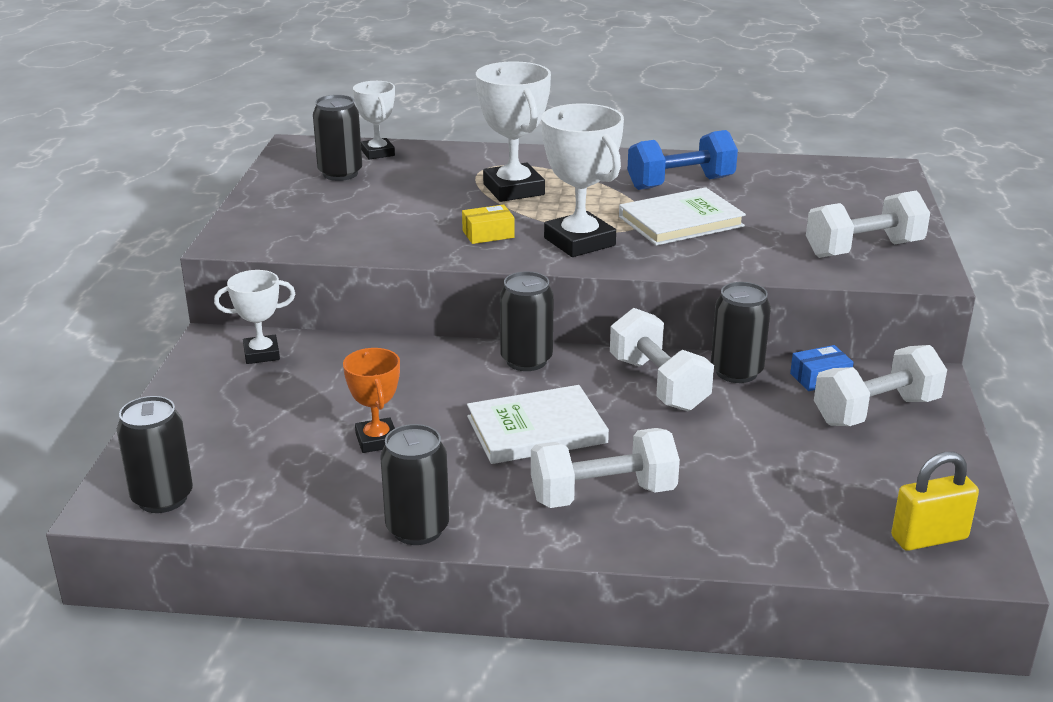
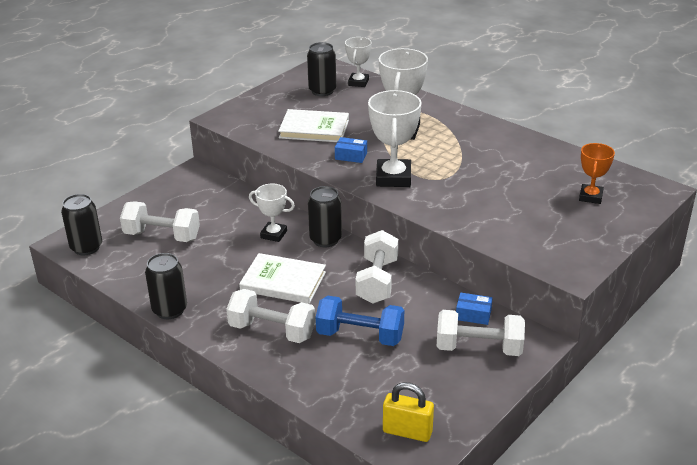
camera: 35 degrees right, 5 degrees up
(261, 354) = (205, 187): white trophy -> white trophy (274, 234)
(377, 440) = (204, 256): orange trophy -> orange trophy (590, 197)
(488, 234) = (351, 156): yellow box -> blue box
(680, 183) = (505, 157): blue dumbbell -> blue dumbbell (360, 336)
(680, 221) = (469, 184): white book -> white book (314, 129)
(736, 372) = (429, 291): black can -> none
(863, 249) = (556, 242): white dumbbell -> white dumbbell (162, 236)

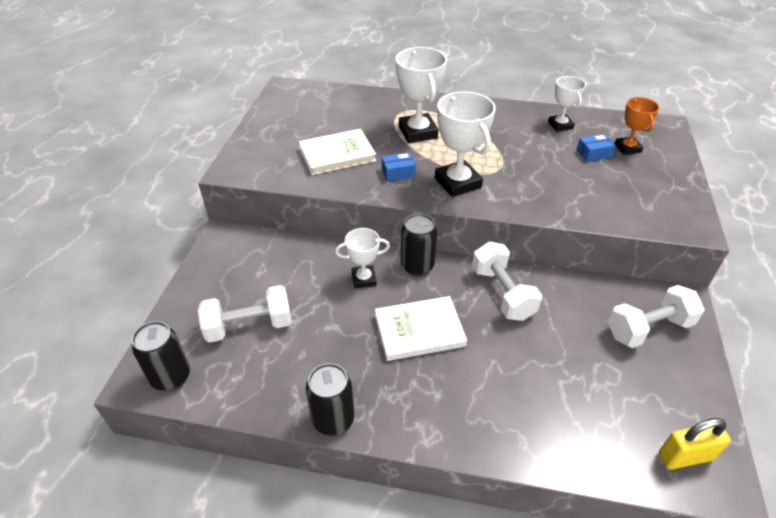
camera: 30 degrees left, 10 degrees up
(272, 331) = (459, 396): white dumbbell -> none
(322, 91) = (308, 113): black can -> none
(358, 82) = (334, 95): white trophy -> white trophy (560, 125)
(360, 336) = (543, 362): blue dumbbell -> none
(473, 315) = (611, 295): blue box -> blue box (593, 153)

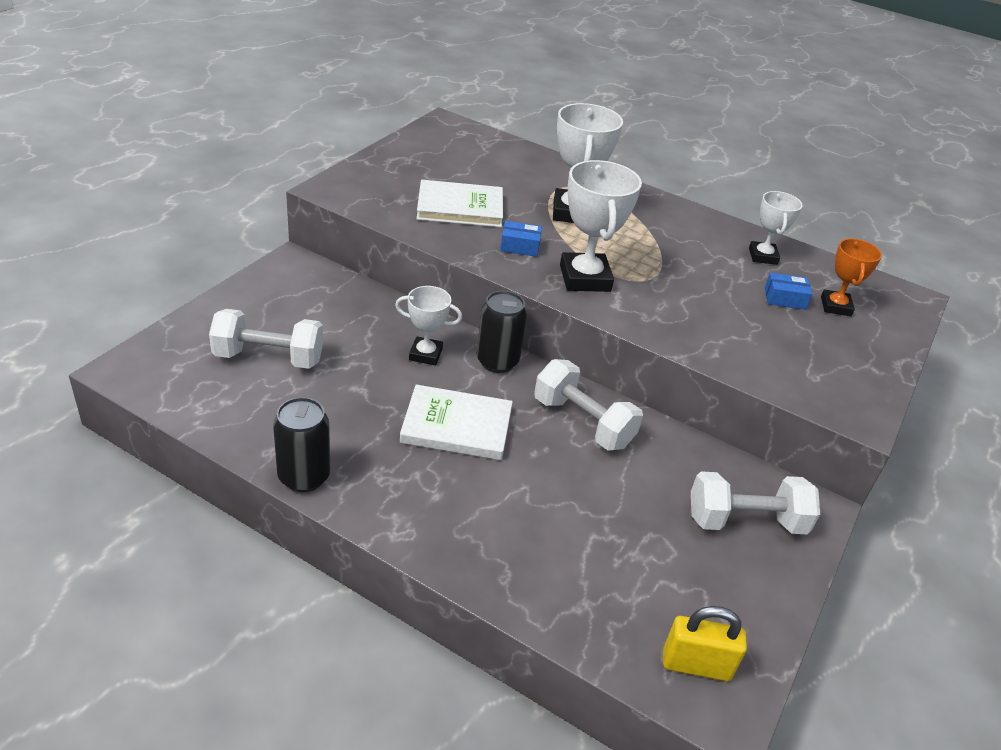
camera: 15 degrees right, 5 degrees down
(171, 377) = (159, 377): black can -> none
(502, 293) = (583, 422): white dumbbell -> white dumbbell turned 45 degrees counterclockwise

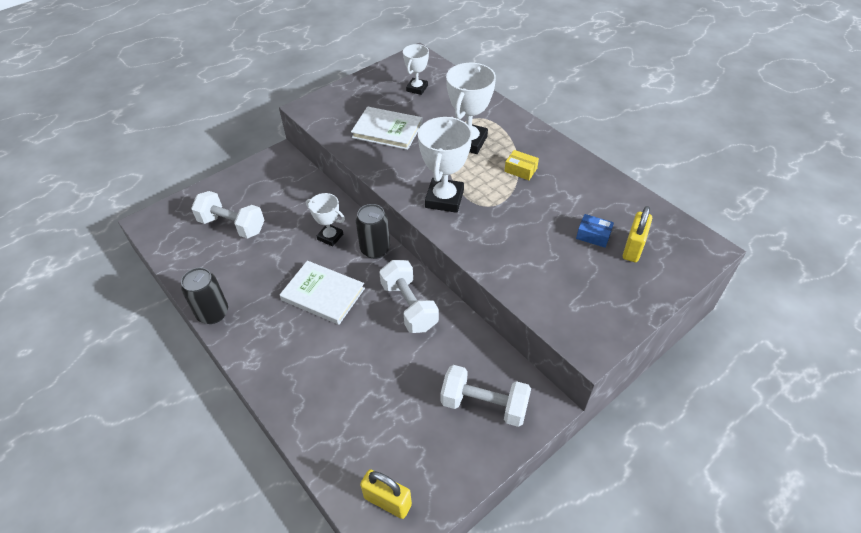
camera: 25 degrees right, 10 degrees up
(520, 246) = (412, 167): blue box -> none
(657, 238) = (520, 170): none -> yellow box
(762, 256) = (598, 195): white trophy -> white trophy (417, 88)
(835, 306) = (633, 248): orange trophy -> yellow padlock

